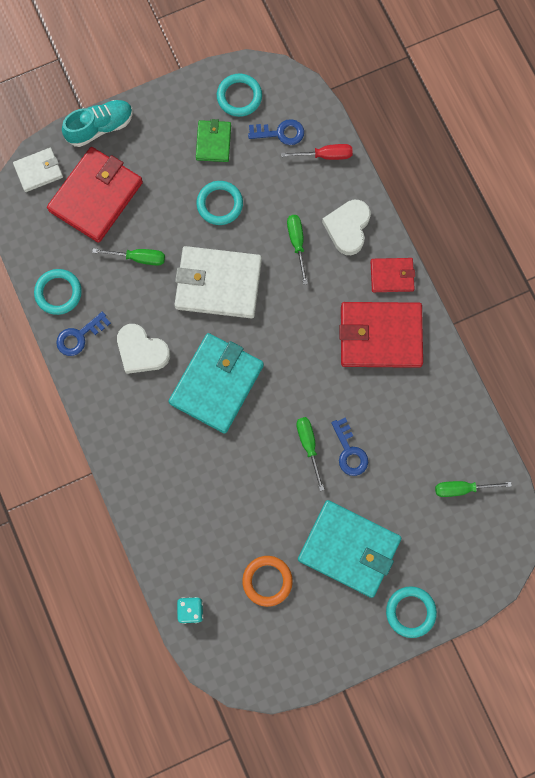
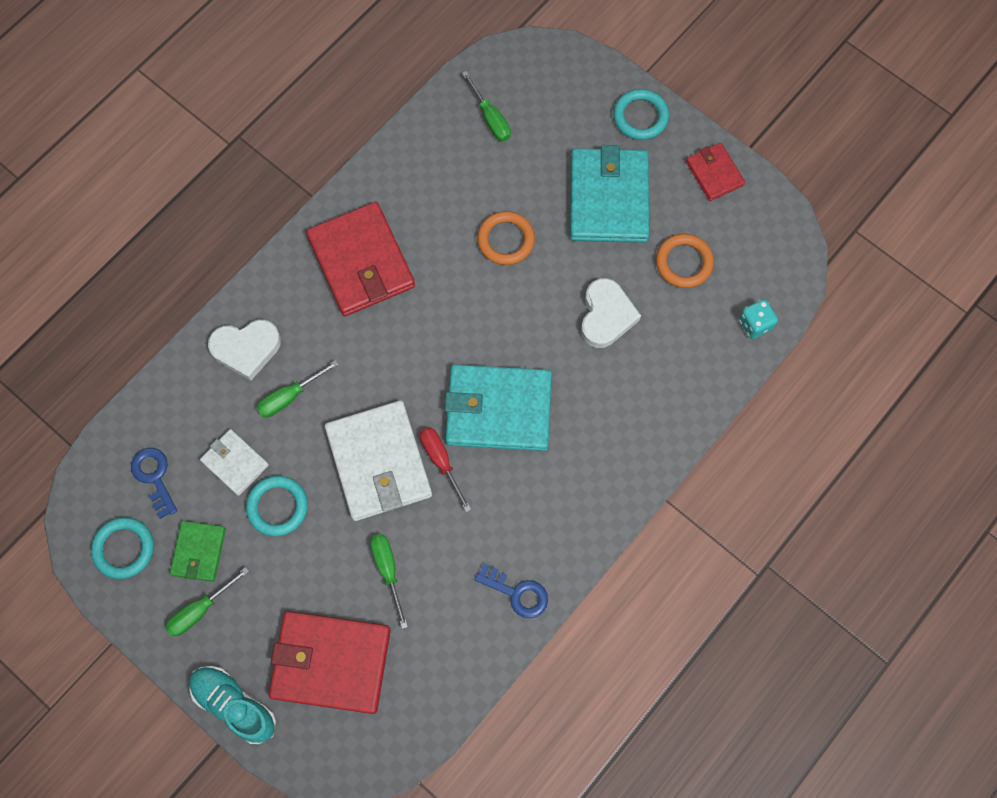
camera: 115 degrees left, 5 degrees down
(38, 171) = (327, 755): white wallet -> white wallet (235, 463)
(58, 293) = (475, 646): turquoise ring -> none
(141, 351) = (500, 511): white heart -> white heart (606, 316)
(213, 142) = (198, 551): green wallet -> green wallet turned 60 degrees counterclockwise
(308, 446) = (520, 283): green screwdriver -> green screwdriver (200, 610)
(325, 155) = (163, 412): red screwdriver -> red screwdriver (441, 461)
(349, 451) = (506, 240): blue key -> orange ring
(392, 276) = (285, 278): red wallet -> red wallet (714, 173)

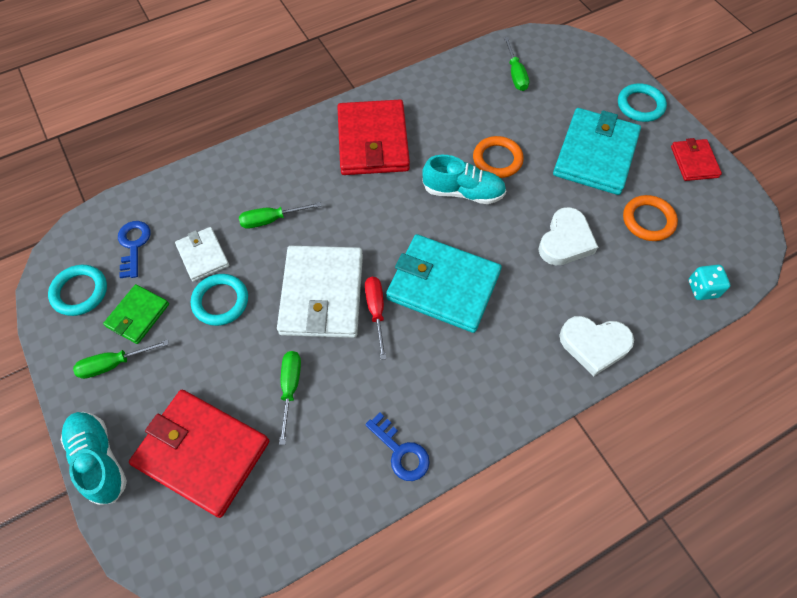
camera: 20 degrees right, 10 degrees down
(246, 349) = (254, 175): white heart -> white heart (594, 345)
(482, 293) = (463, 192): none -> turquoise shoe

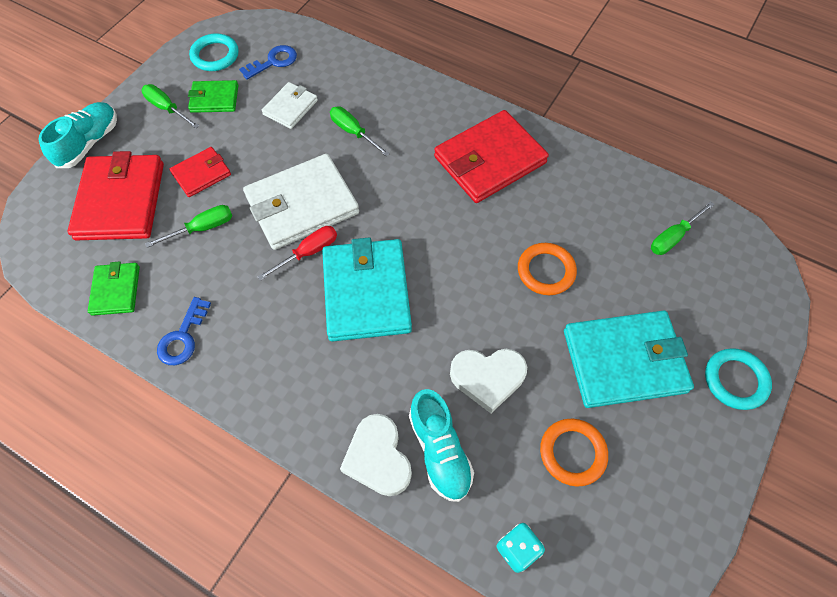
camera: 60 degrees right, 0 degrees up
(220, 301) = (255, 141): turquoise ring -> none
(311, 496) = (116, 290): none -> green wallet
(463, 192) = (484, 260): turquoise shoe -> turquoise shoe (440, 451)
(694, 162) = (697, 474): red wallet -> red wallet (201, 174)

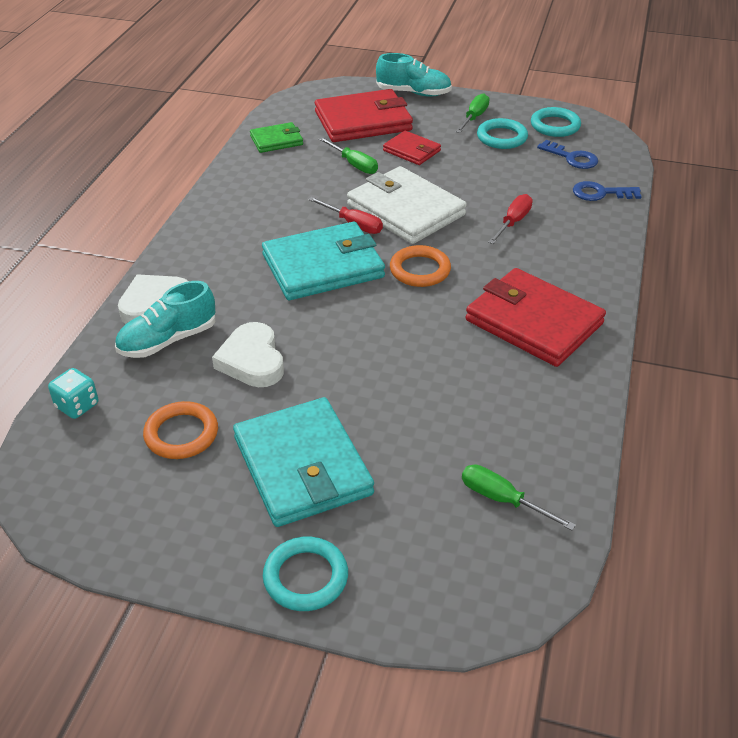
camera: 75 degrees right, 20 degrees down
(183, 337) = (244, 180): blue key -> blue key (600, 193)
(214, 99) = (501, 137): green wallet -> turquoise ring
(290, 107) = (519, 179): white wallet -> none
(353, 132) = (513, 222): green screwdriver -> red screwdriver
(546, 271) = (399, 387): orange ring -> orange ring (420, 270)

